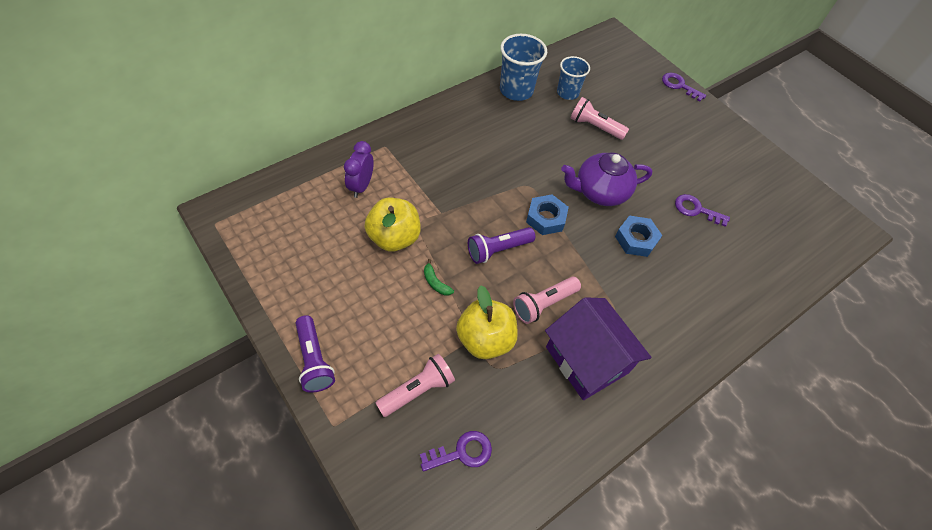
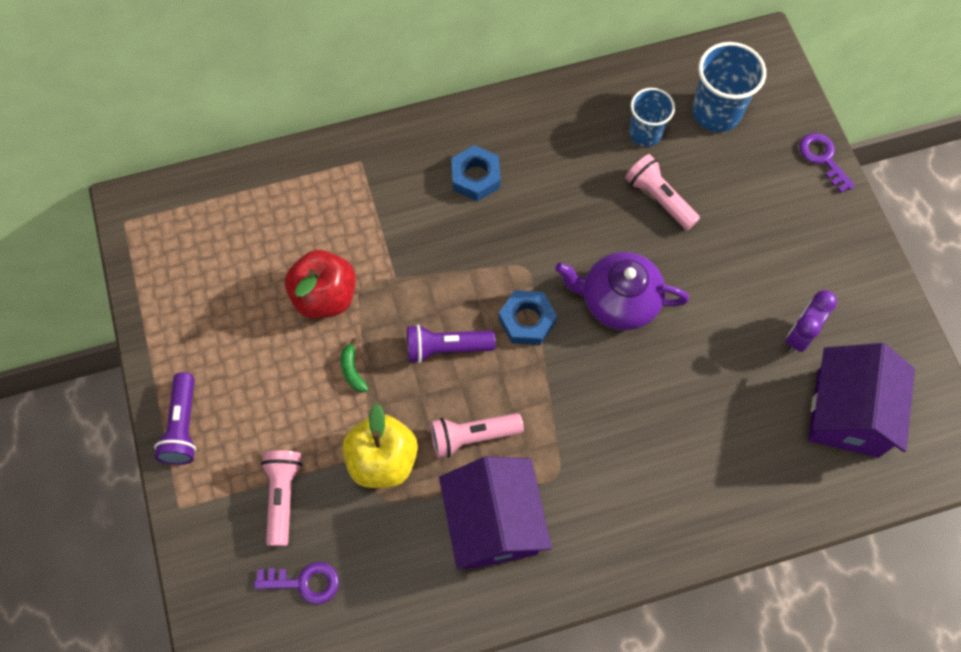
camera: 25 degrees right, 10 degrees up
(361, 186) = (310, 213): purple clock -> purple clock (799, 335)
(394, 238) = (325, 297): yellow apple -> red apple
(417, 390) = (283, 496): pink flashlight -> pink flashlight turned 75 degrees counterclockwise
(516, 90) = (572, 112): blue cup -> blue cup (716, 112)
(636, 239) = (634, 383): blue nut -> blue nut (475, 177)
(696, 210) = (741, 363): purple key -> none
(775, 223) = (847, 413): none -> purple house

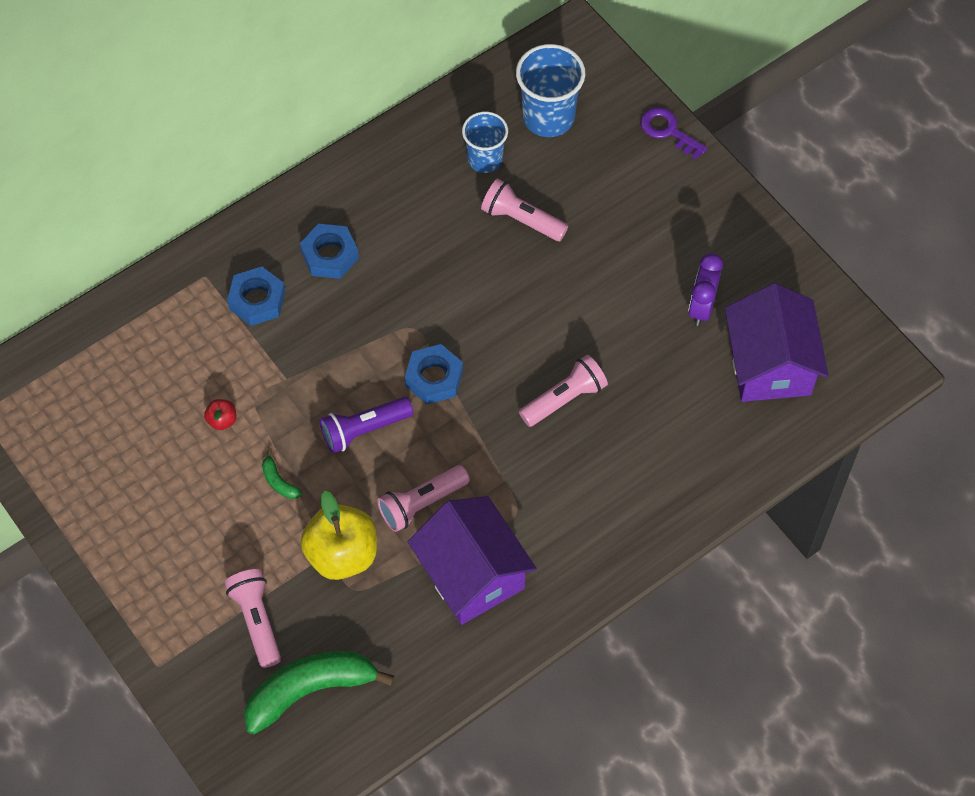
camera: 20 degrees left, 5 degrees down
(183, 426) = (128, 589): purple flashlight -> none
(304, 582) = (310, 690): purple key -> green banana
(325, 297) = (222, 420): red apple -> red apple, size x0.44
(397, 197) = (257, 300): none -> blue nut
(618, 301) = (516, 331): purple teapot -> none
(640, 380) = (564, 398): none -> pink flashlight

